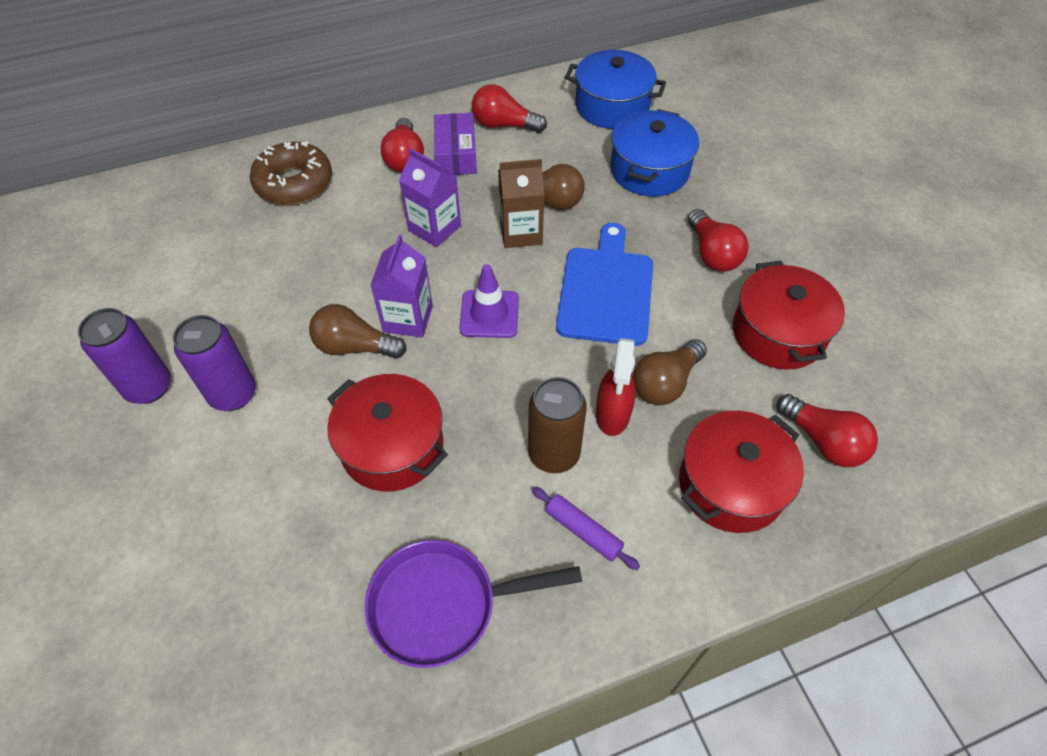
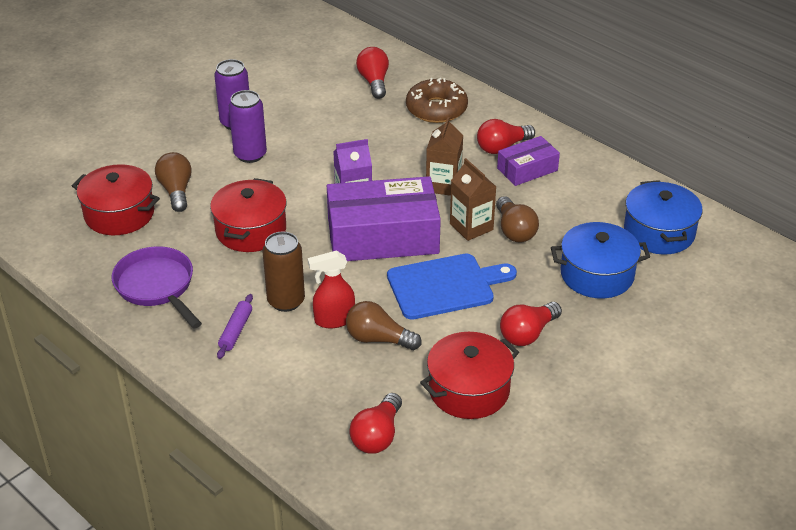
camera: 65 degrees right, 15 degrees down
(355, 347) = (315, 188): brown light bulb -> brown light bulb (176, 191)
(434, 228) = (443, 185): purple carton -> brown carton
(489, 314) = (383, 236): purple traffic cone -> purple box
(504, 125) = (581, 182): red light bulb -> red light bulb (374, 82)
(731, 485) = (310, 393): red pot -> red pot (119, 214)

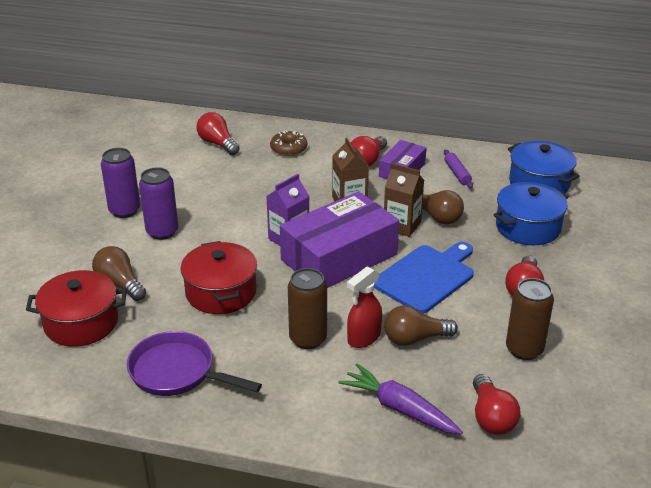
camera: 30 degrees left, 5 degrees down
(236, 331) = (287, 381): purple rolling pin -> purple rolling pin (457, 173)
(306, 393) = (399, 408): none -> purple carrot
(436, 109) = (288, 148): brown donut -> brown donut, size x0.66
(469, 390) = (524, 349): red pot -> brown can

